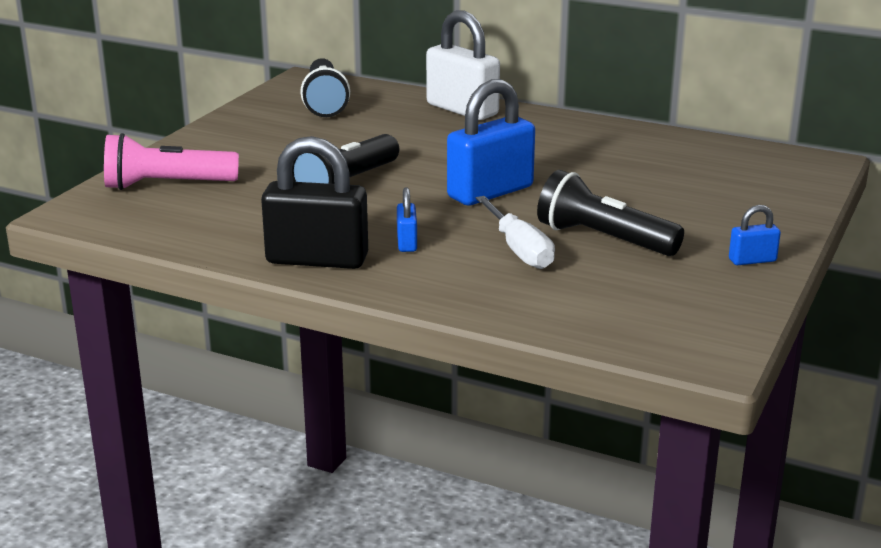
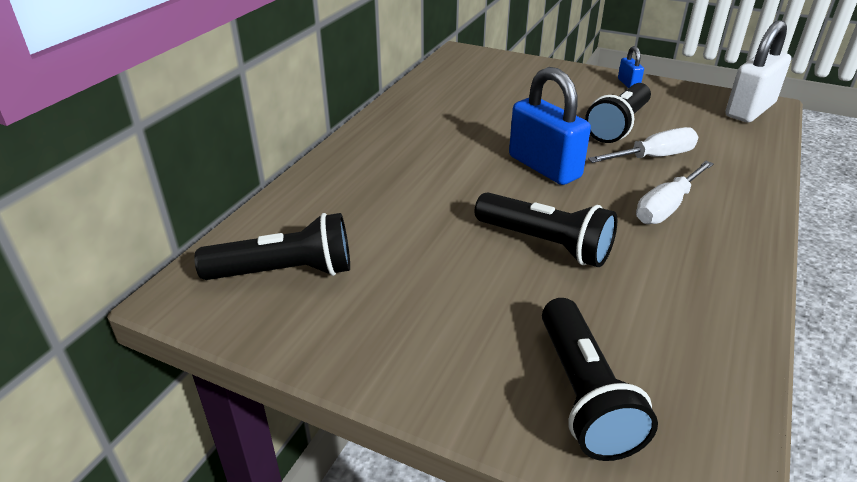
camera: 90 degrees left, 10 degrees up
(166, 185) = (584, 394): pink flashlight -> black flashlight
(317, 260) = (728, 254): black padlock -> none
(407, 243) = (667, 207): blue padlock -> white screwdriver
(462, 110) = (332, 178): white padlock -> white padlock (750, 110)

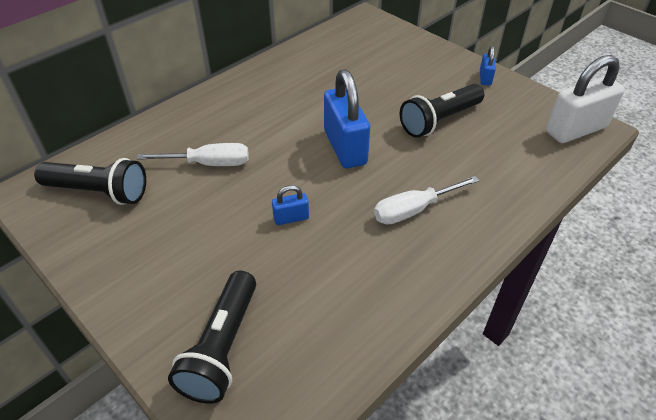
camera: 20 degrees right, 10 degrees up
(545, 244) = (291, 218): black flashlight -> blue padlock
(653, 157) = (443, 159): white screwdriver -> white screwdriver (208, 164)

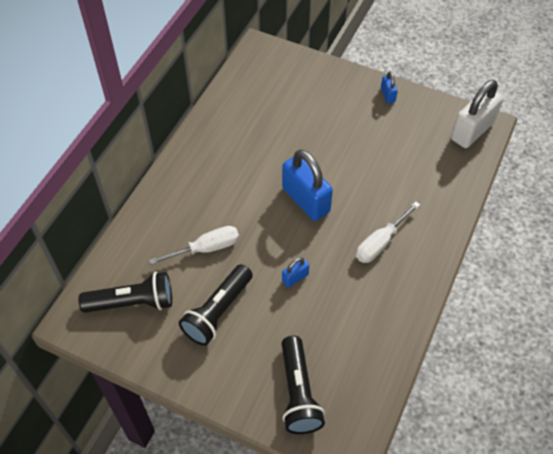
camera: 20 degrees left, 10 degrees up
(439, 121) = (368, 151): black flashlight -> black flashlight (218, 312)

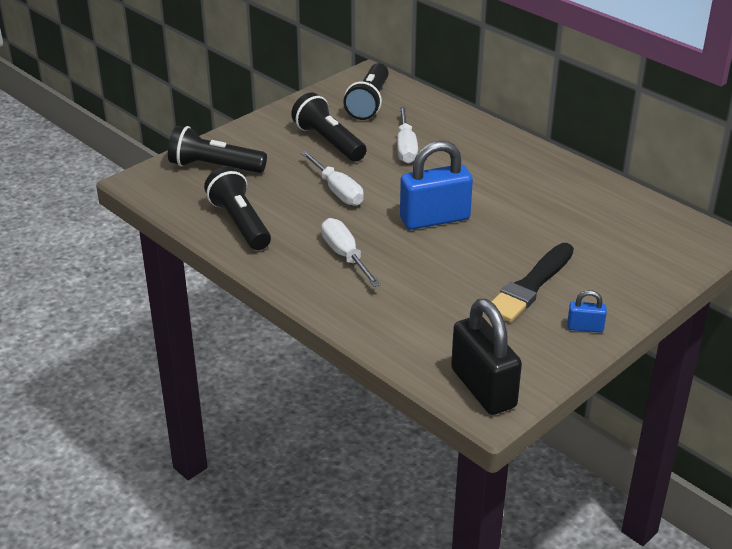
camera: 110 degrees right, 20 degrees down
(295, 278) = (337, 191): blue padlock -> white screwdriver
(359, 128) = (530, 286): none -> black brush
(374, 333) = (240, 223): none -> black flashlight
(472, 131) = (483, 388): white padlock -> black padlock

